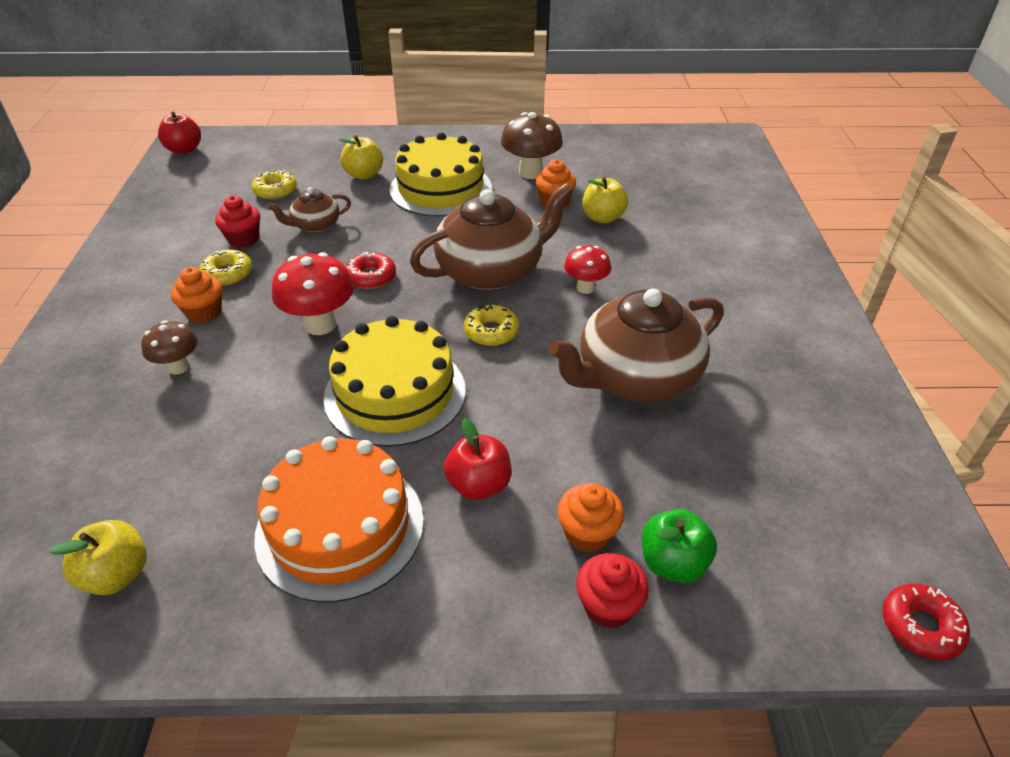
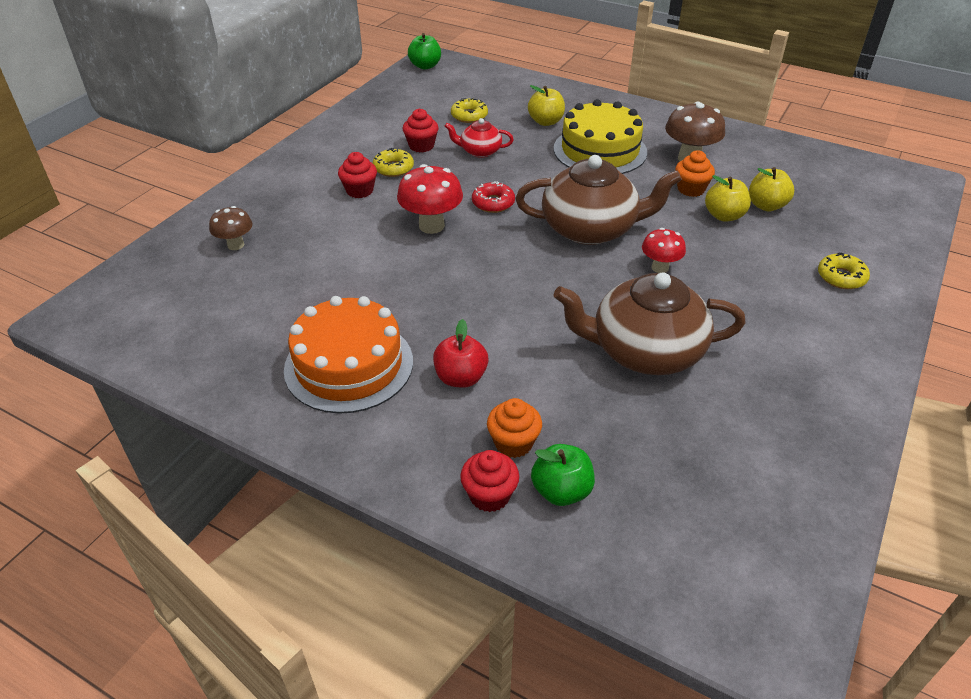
camera: 30 degrees right, 0 degrees up
(117, 575) = (203, 336): yellow apple -> yellow apple (766, 206)
(178, 367) = (319, 222): brown mushroom -> brown mushroom (236, 245)
(184, 150) = (425, 66): red apple -> green apple
(204, 313) = (359, 191): orange cupcake -> red cupcake
(315, 225) = (480, 151): brown teapot -> red teapot
(395, 393) = (449, 292): yellow cake -> none
(491, 332) = (554, 275): yellow donut -> yellow donut (841, 277)
(920, 626) = (728, 628): red donut -> none

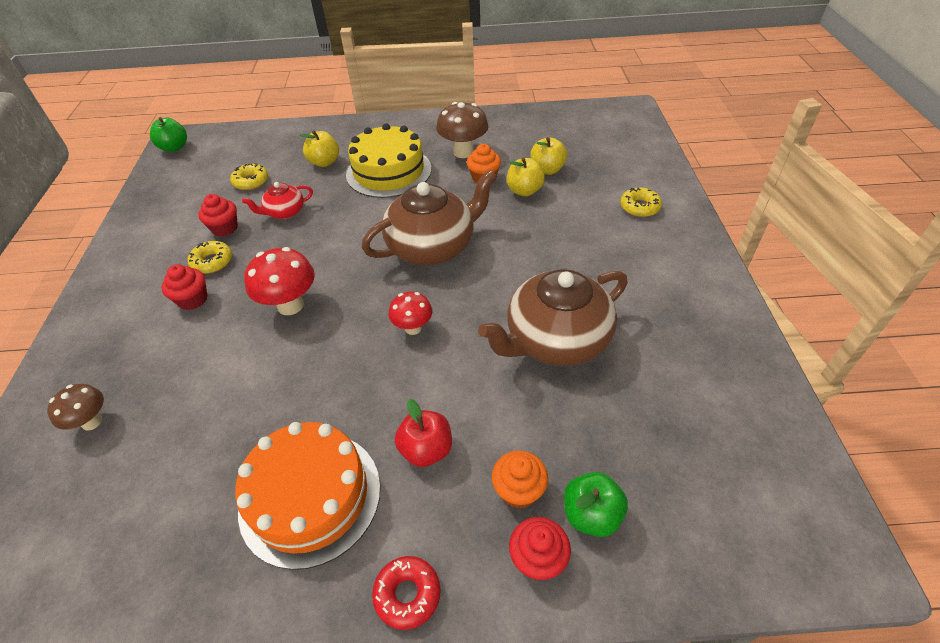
camera: 30 degrees left, 5 degrees up
(493, 203) = (332, 258): red donut -> red donut (407, 594)
(660, 268) = (511, 257): red mushroom -> red mushroom (413, 328)

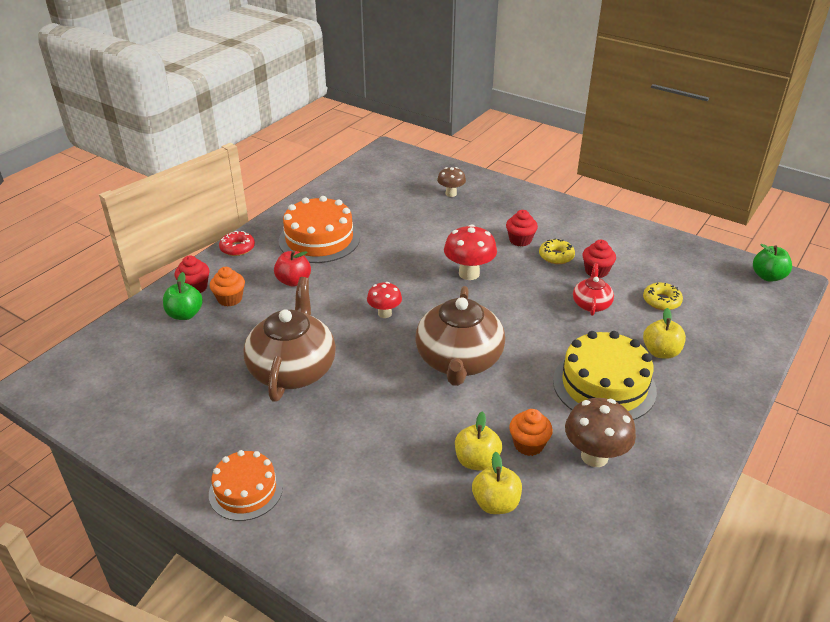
camera: 125 degrees right, 10 degrees down
(639, 207) = (359, 531): yellow donut -> none
(690, 275) = (246, 490): none -> orange cake

